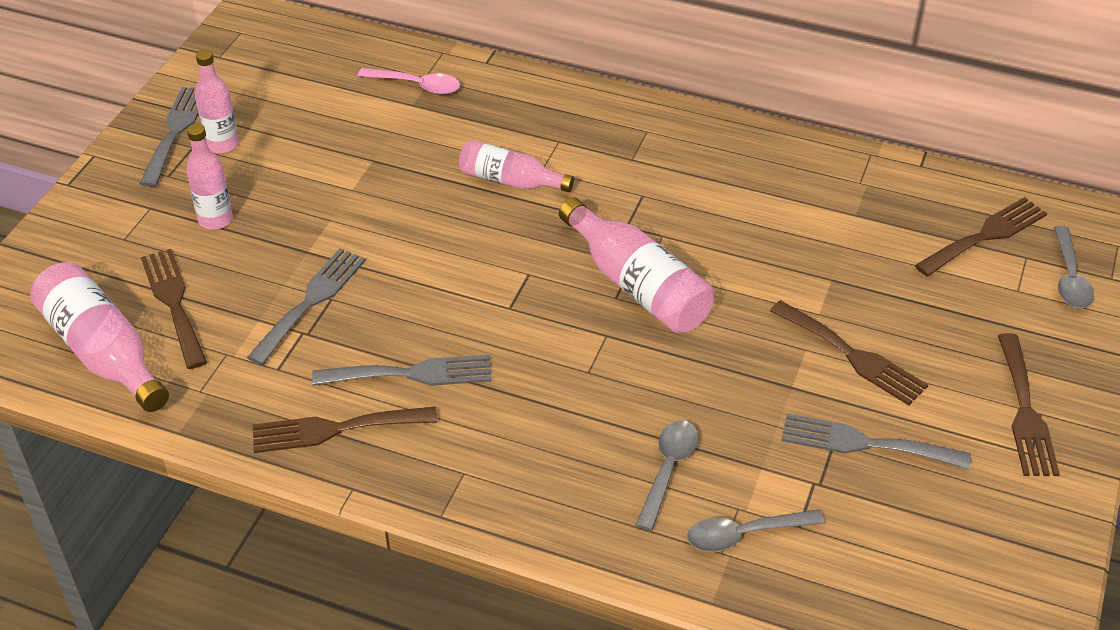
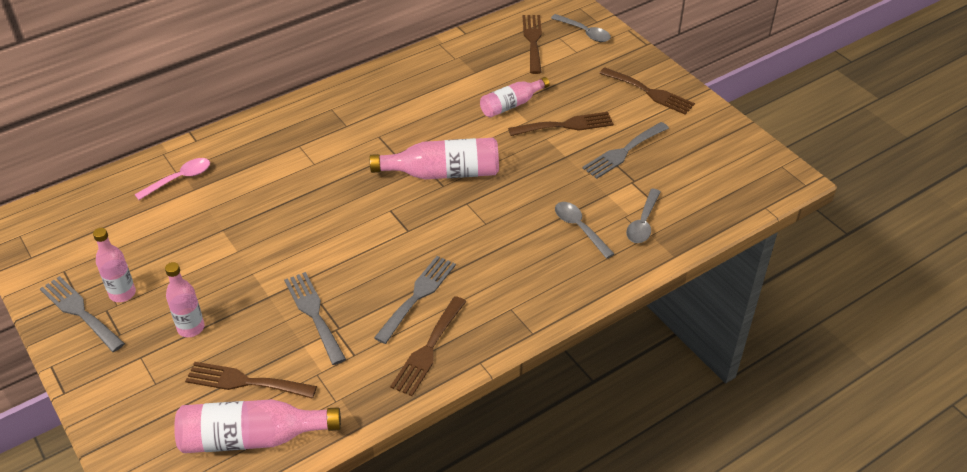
camera: 55 degrees left, 0 degrees up
(510, 180) = (308, 180): pink bottle -> pink bottle (511, 105)

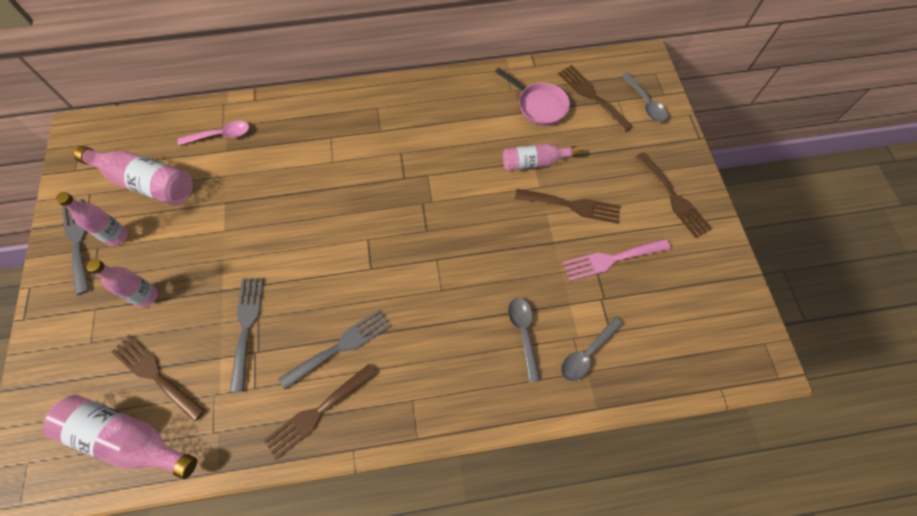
camera: 25 degrees right, 20 degrees up
(443, 173) = (434, 216): pink bottle -> pink bottle (147, 183)
(489, 62) = (539, 105): none -> pink pan
(533, 41) = (591, 96): brown fork -> brown fork turned 60 degrees counterclockwise
(623, 152) = (611, 259): grey fork -> pink fork

